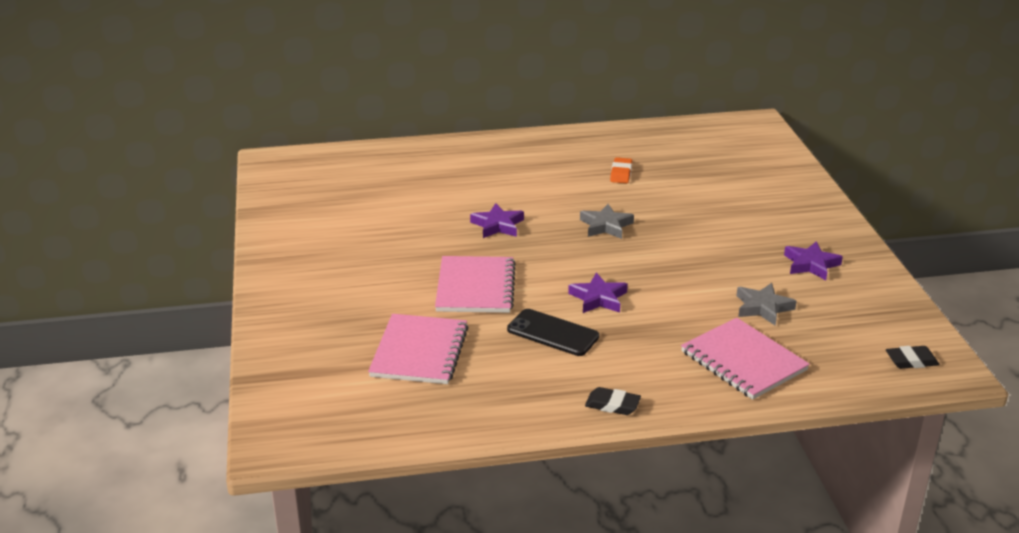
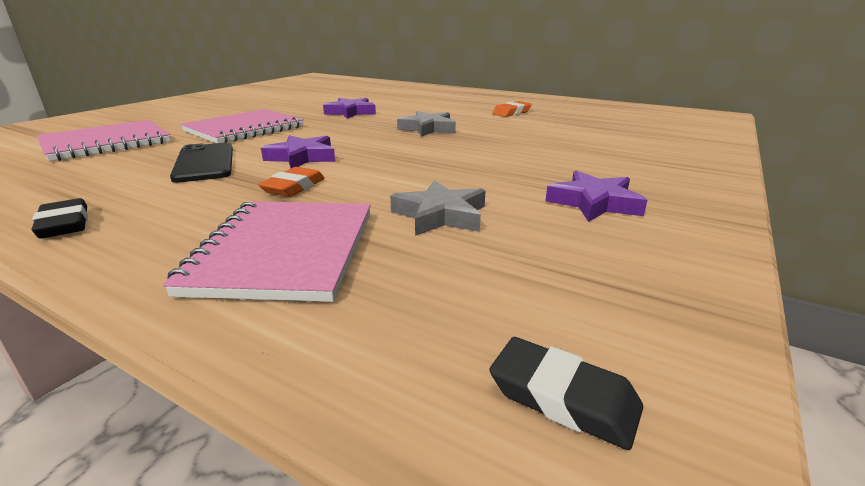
camera: 40 degrees right, 5 degrees down
(656, 325) = (294, 187): none -> orange eraser

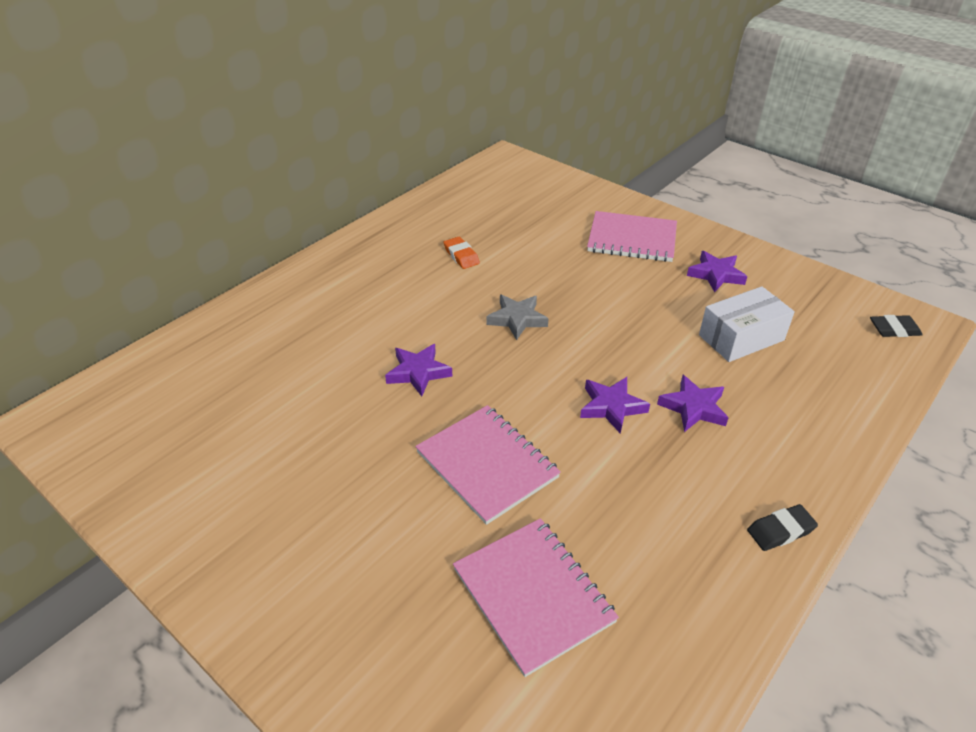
camera: 80 degrees left, 15 degrees up
(204, 163) = (625, 476): black phone -> none
(285, 251) = (802, 404): pink notebook -> pink notebook (632, 239)
(294, 187) = (693, 407): orange eraser -> purple star
(440, 215) = (741, 338): grey star -> white box
(563, 398) = (894, 329): black eraser -> black eraser turned 45 degrees clockwise

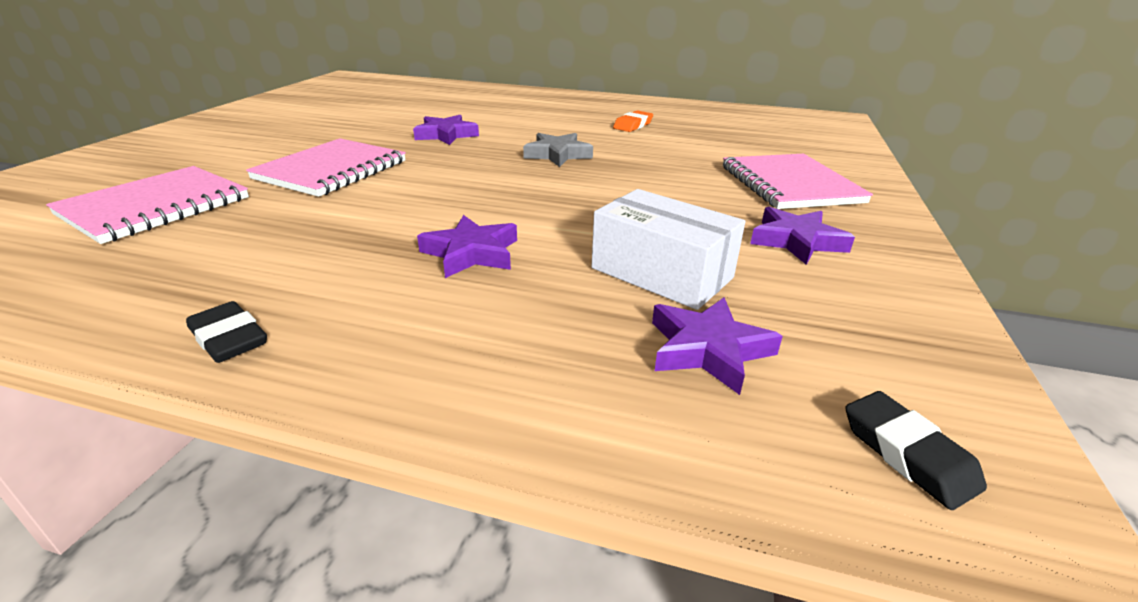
camera: 65 degrees right, 10 degrees down
(611, 407) = (444, 208): purple star -> purple star (708, 349)

